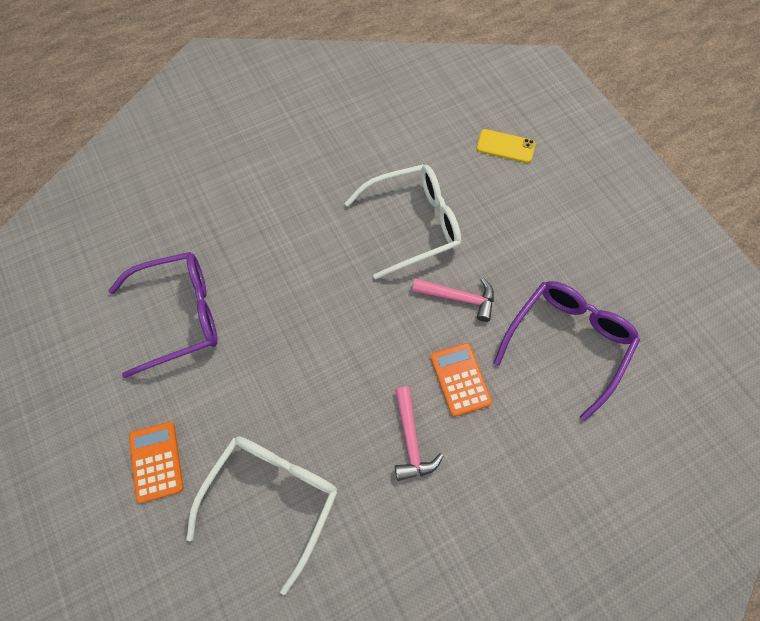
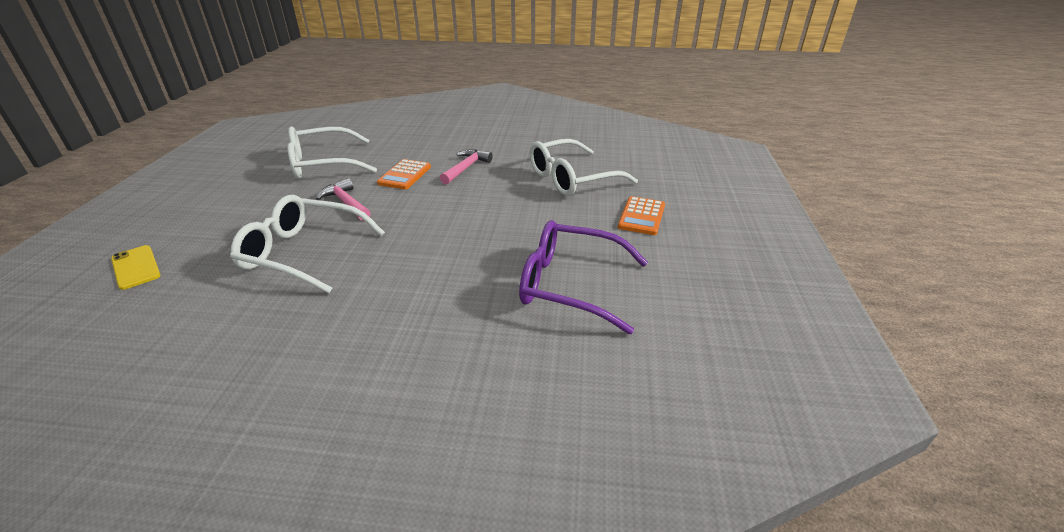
camera: 145 degrees left, 30 degrees down
(568, 342) = (322, 164): purple glasses -> white glasses

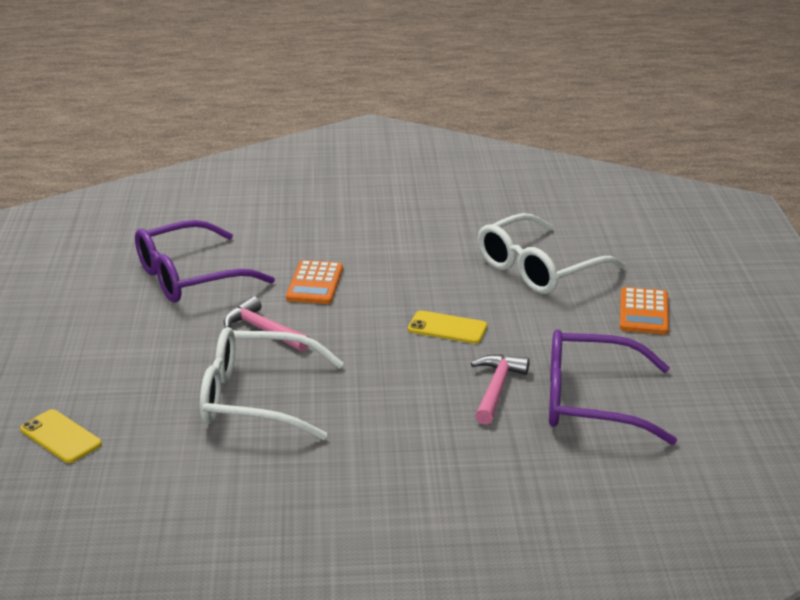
camera: 10 degrees left, 5 degrees down
(322, 164) = (188, 277): white glasses -> purple glasses
(466, 168) = (391, 265): pink hammer -> pink hammer (496, 389)
(482, 214) = (447, 328): none -> yellow phone

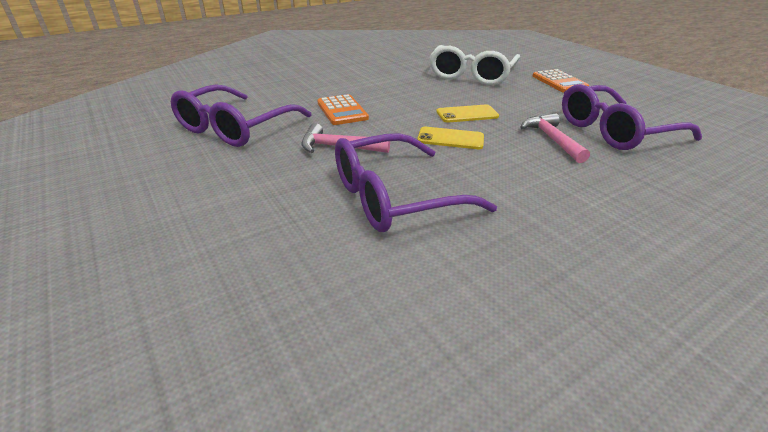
camera: 30 degrees left, 5 degrees up
(60, 437) = (228, 304): yellow phone -> yellow phone (450, 138)
(255, 398) = (393, 197): white glasses -> purple glasses

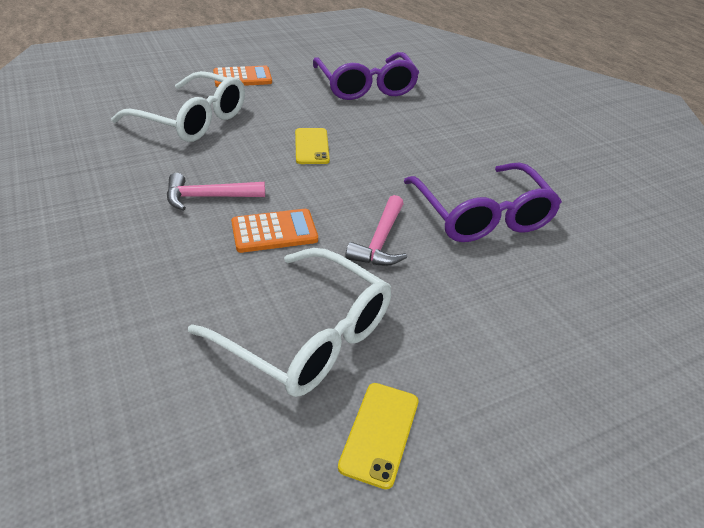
camera: 85 degrees left, 5 degrees up
(235, 128) = (308, 337): purple glasses -> white glasses
(450, 138) = (369, 167): yellow phone -> yellow phone (379, 433)
(552, 139) = (378, 117): pink hammer -> pink hammer (208, 197)

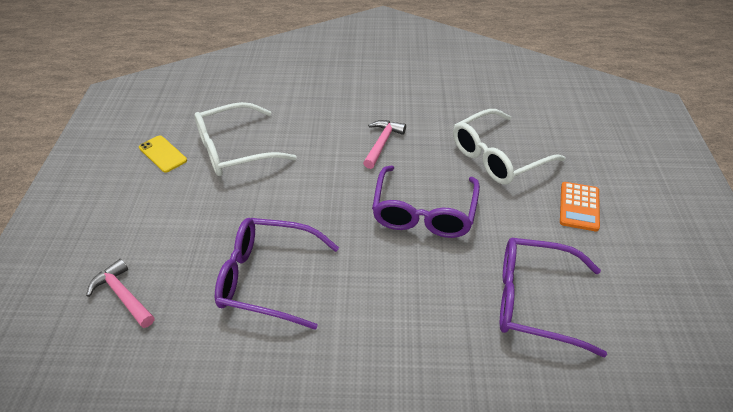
camera: 120 degrees right, 5 degrees up
(274, 232) = (326, 162): orange calculator -> none
(311, 146) = (423, 213): yellow phone -> purple glasses
(380, 241) = (282, 206): pink hammer -> pink hammer (123, 295)

